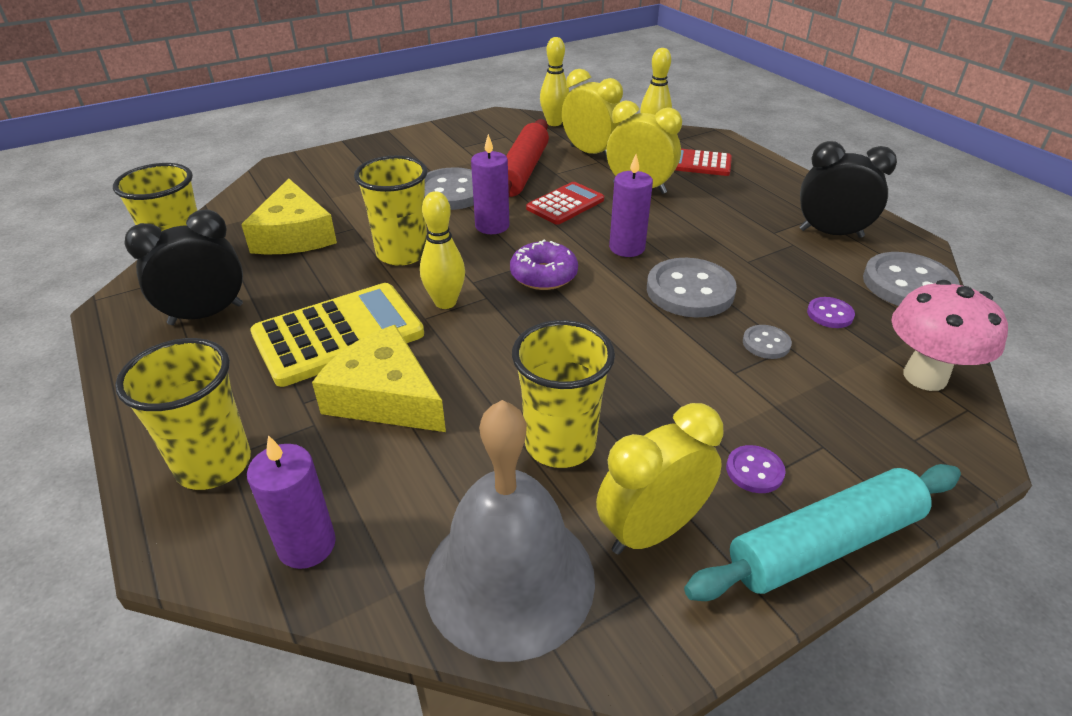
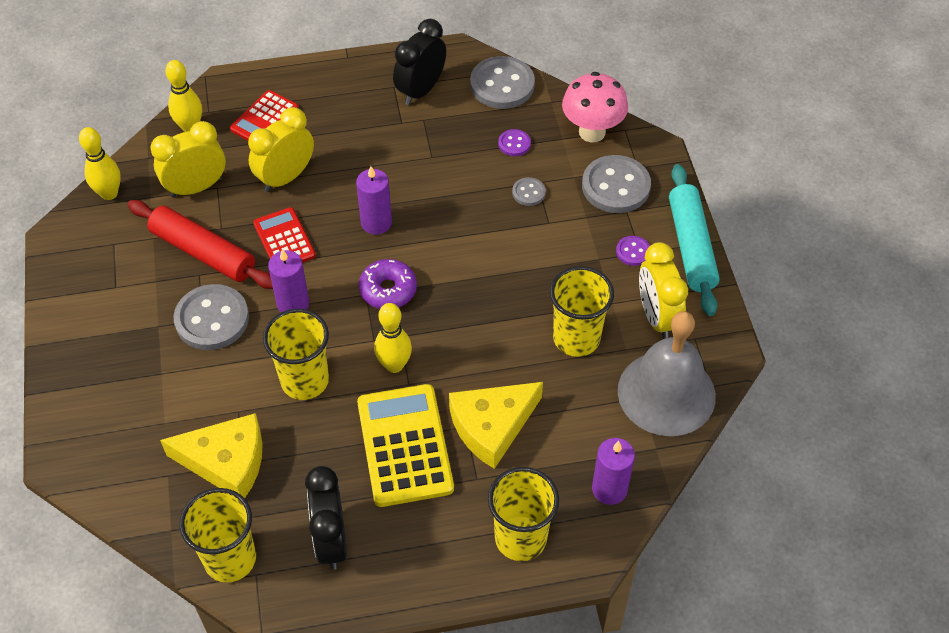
camera: 70 degrees left, 15 degrees up
(690, 291) = (452, 207): grey button -> grey button (615, 186)

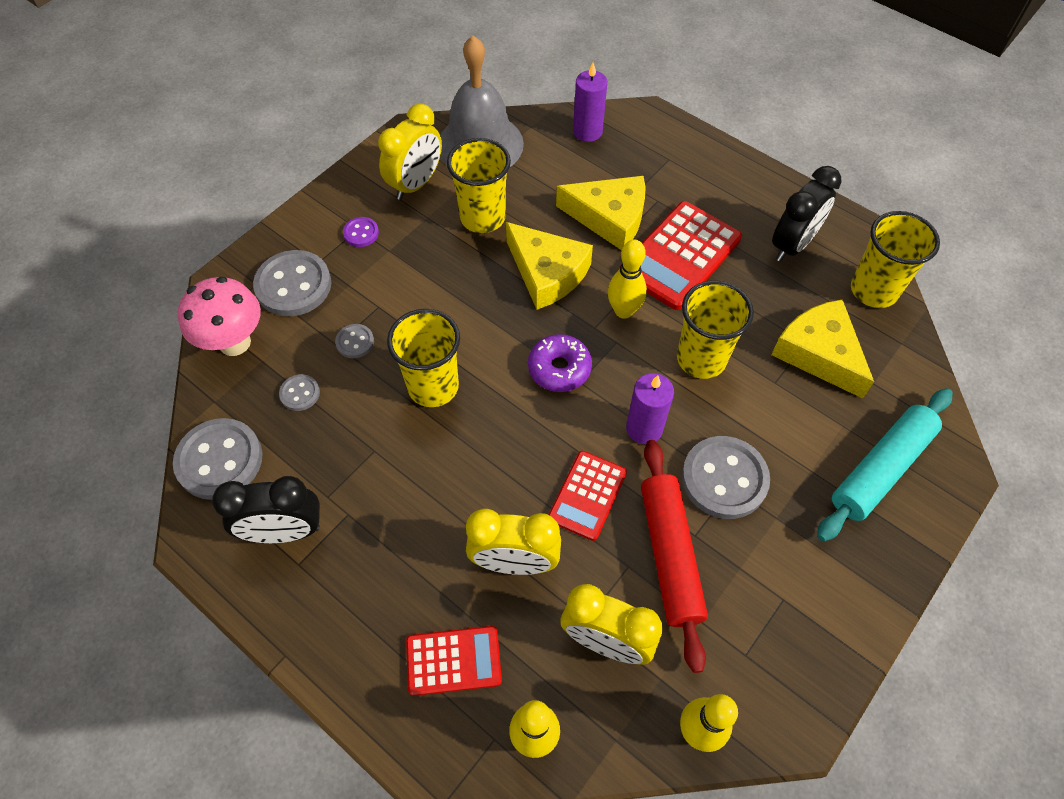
camera: 130 degrees left, 5 degrees up
(376, 223) = (496, 434): purple candle -> none
(404, 445) = (680, 256): yellow calculator -> red calculator
(478, 342) = (547, 273): none -> yellow cheese
(514, 144) = (300, 393): purple button -> grey button
(520, 538) = (672, 152): yellow cup -> yellow cup (433, 386)
(691, 246) = (322, 202): turquoise rolling pin -> turquoise rolling pin (881, 469)

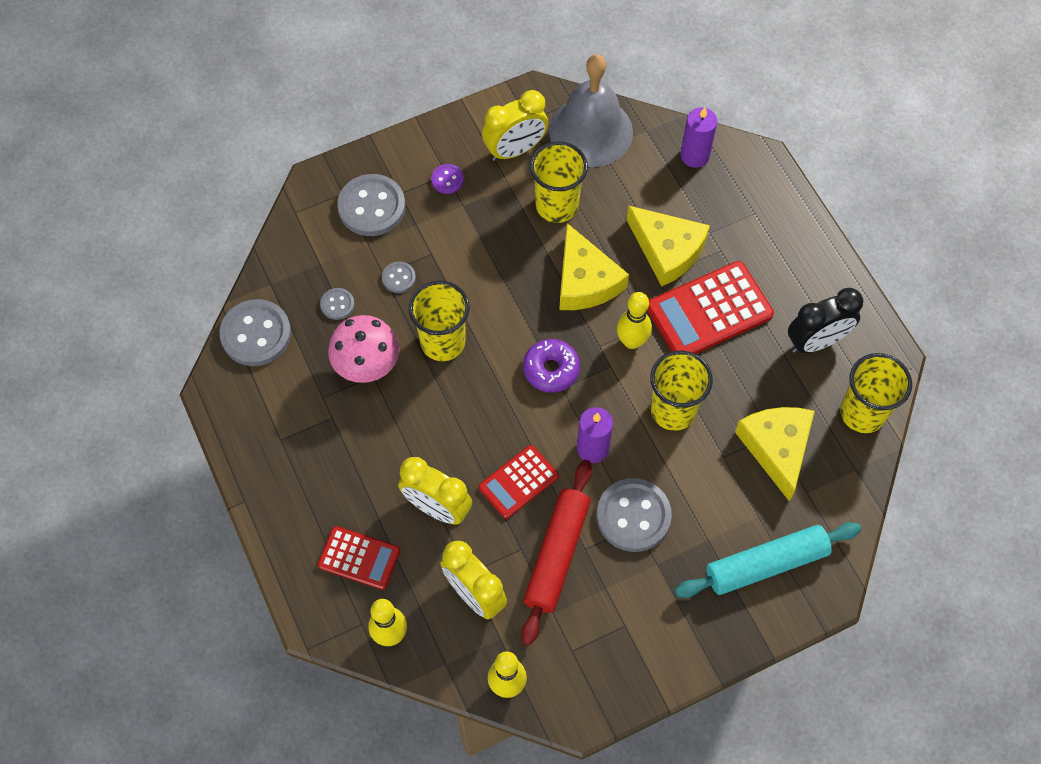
camera: 25 degrees right, 5 degrees up
(235, 342) = (305, 239): pink mushroom -> pink mushroom (368, 368)
(285, 531) = (281, 410): black clock -> none

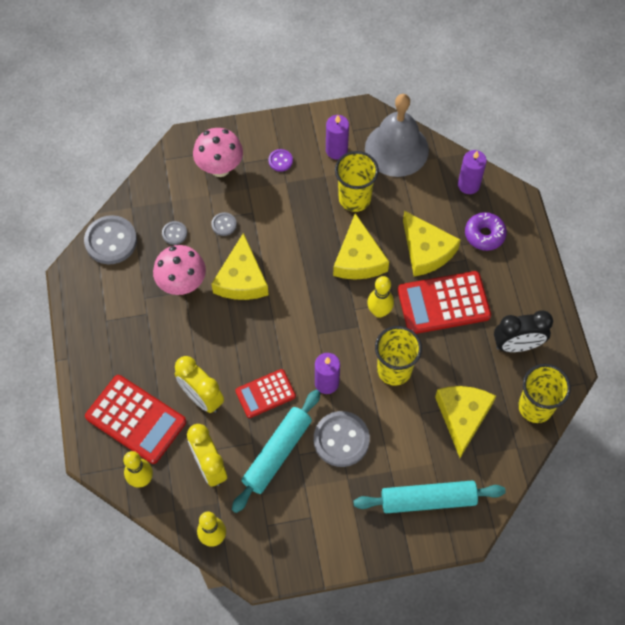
camera: 15 degrees right, 0 degrees up
(359, 558) = (136, 419): red calculator -> red calculator, size x1.65
(371, 207) = (220, 168): grey button -> pink mushroom
(443, 342) = (241, 279): yellow cup -> yellow cheese
(515, 150) = (336, 150): yellow clock -> purple candle
(551, 369) = (314, 318): purple donut -> purple donut (484, 234)
(557, 554) = (277, 453): red rolling pin -> turquoise rolling pin

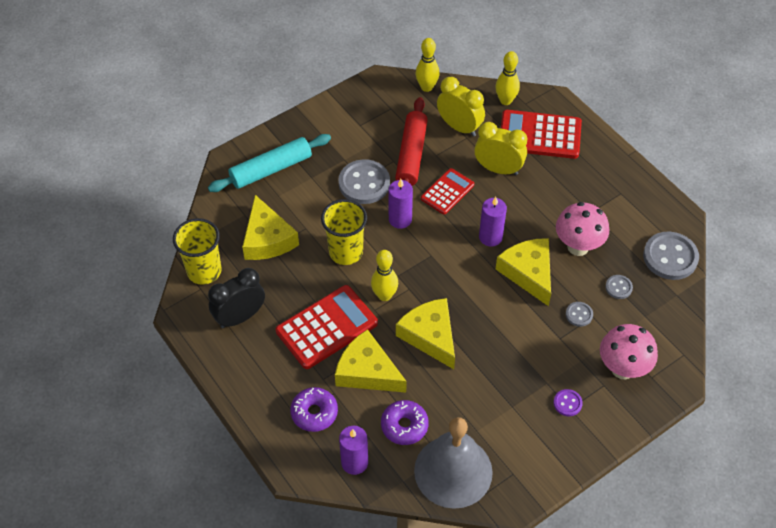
camera: 155 degrees right, 10 degrees down
(277, 453) = (411, 155): turquoise rolling pin -> red rolling pin
(336, 150) = (517, 441): purple candle -> purple candle (490, 237)
(354, 198) = (467, 395): yellow cup -> none
(417, 196) = (404, 426): none -> purple donut

